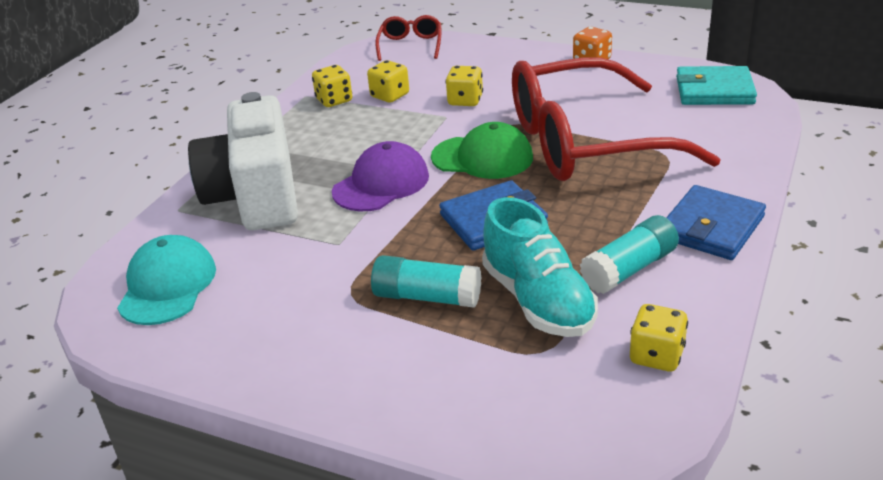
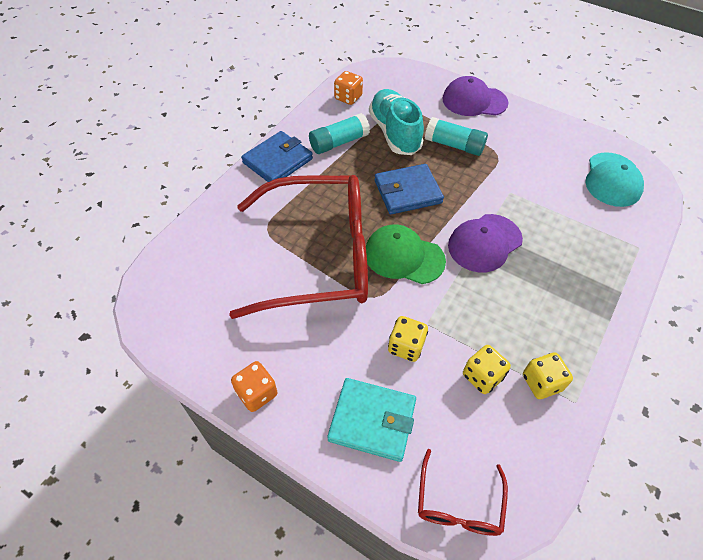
camera: 175 degrees left, 20 degrees up
(255, 196) = (581, 249): white camera -> none
(388, 394) = (474, 101): none -> purple cap
(656, 356) = (348, 98): yellow dice -> orange dice
(714, 90) = (176, 304): turquoise wallet -> turquoise wallet (372, 420)

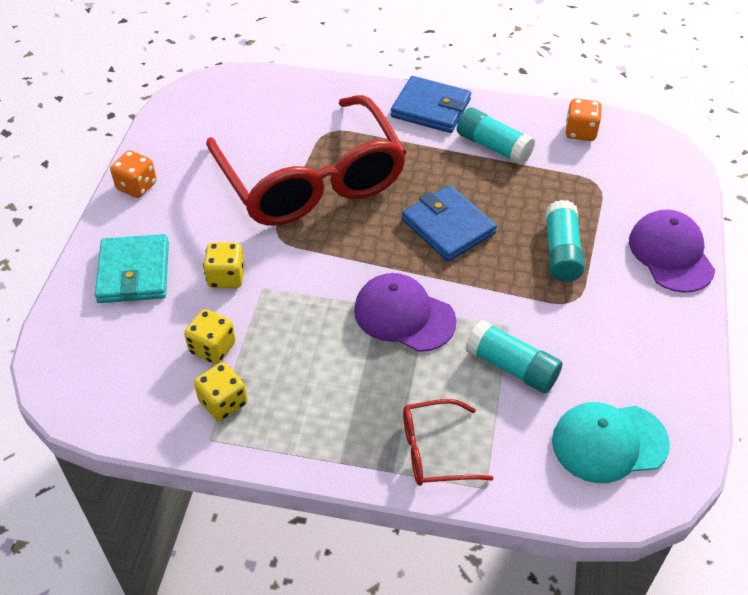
camera: 70 degrees right, 5 degrees down
(394, 133) = (544, 190): turquoise shoe -> none
(404, 257) = (345, 247): green cap -> none
(458, 503) = (67, 355): red glasses -> red glasses (434, 451)
(545, 202) = (511, 367): none -> turquoise glue stick

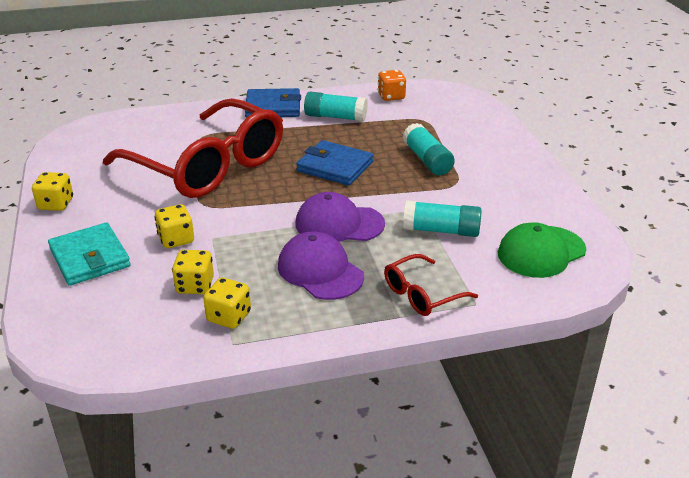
camera: 25 degrees left, 15 degrees down
(137, 186) = (56, 204): orange dice -> yellow dice
(609, 443) = (541, 252): turquoise cap -> green cap
(671, 254) = (501, 143): purple cap -> purple cap (320, 271)

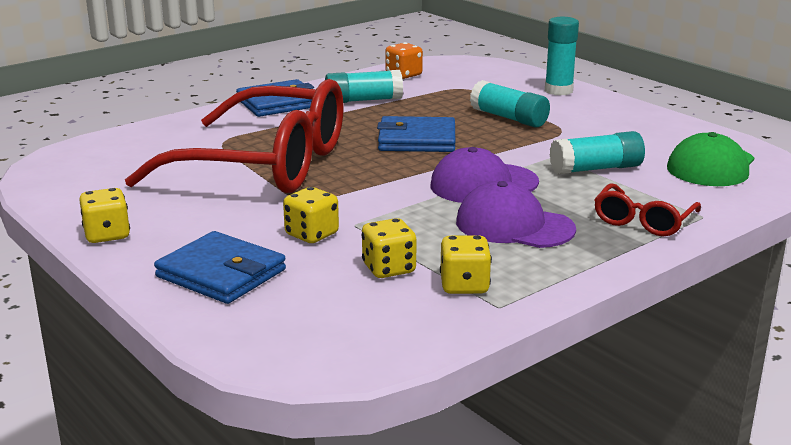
camera: 25 degrees left, 10 degrees down
(90, 258) = (221, 273): turquoise wallet -> blue wallet
(498, 139) = (558, 91): none -> turquoise glue stick

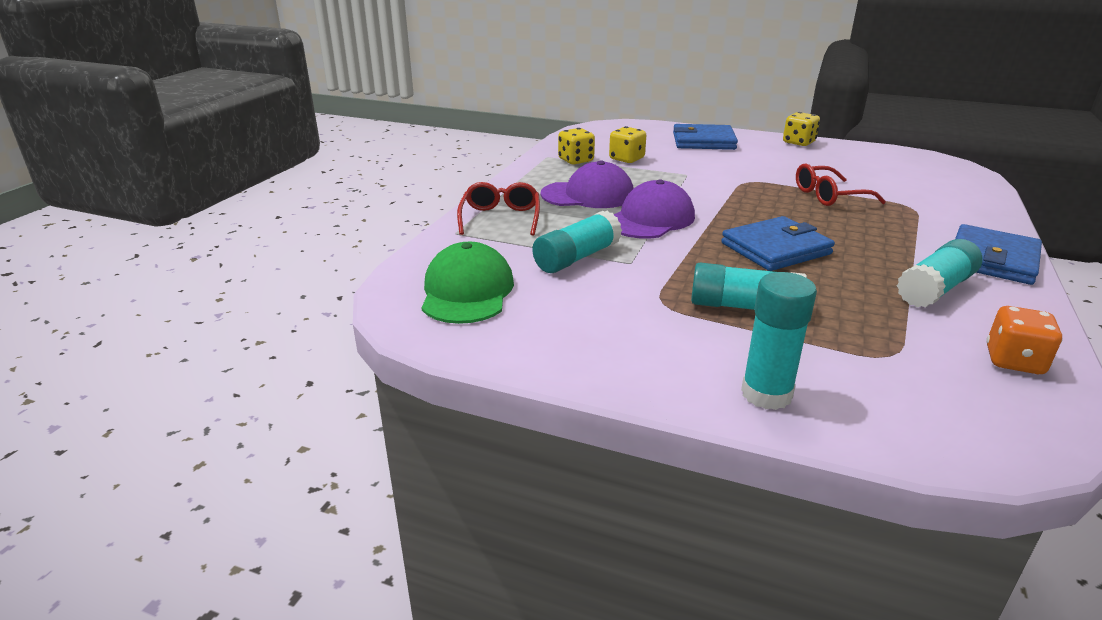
camera: 150 degrees right, 5 degrees up
(266, 165) = (829, 196): red glasses -> red glasses, size x0.42
(311, 234) = (699, 164): yellow dice -> none

